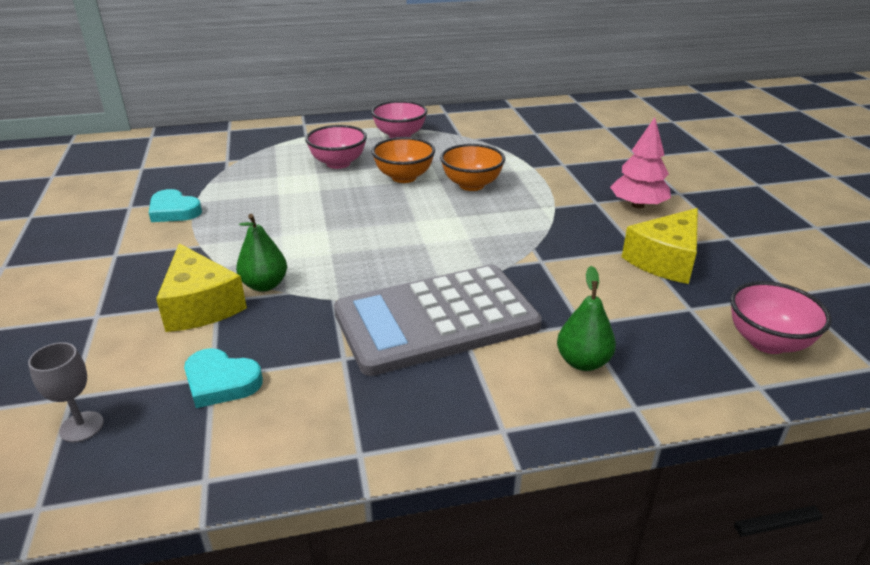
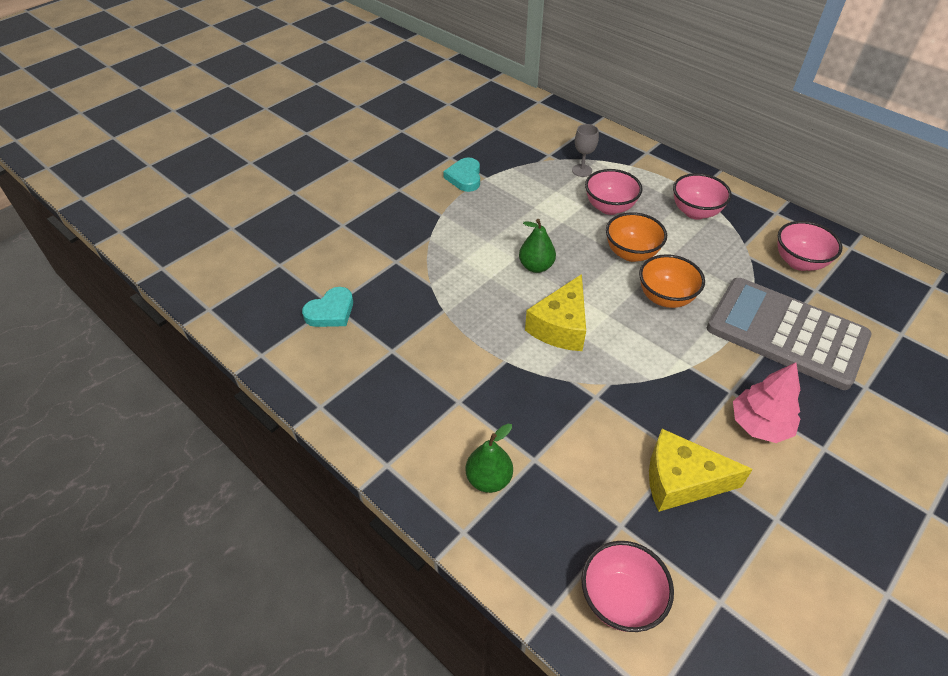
camera: 55 degrees right, 15 degrees up
(81, 427) = (263, 284): grey goblet -> grey goblet (582, 170)
(200, 305) = (385, 257): yellow cheese -> yellow cheese (561, 326)
(221, 382) = (331, 312): turquoise heart -> turquoise heart turned 120 degrees counterclockwise
(264, 285) = (428, 270): green pear -> green pear (536, 266)
(436, 320) = (466, 374): grey calculator -> grey calculator (786, 333)
(503, 126) = (799, 262): none -> pink bowl

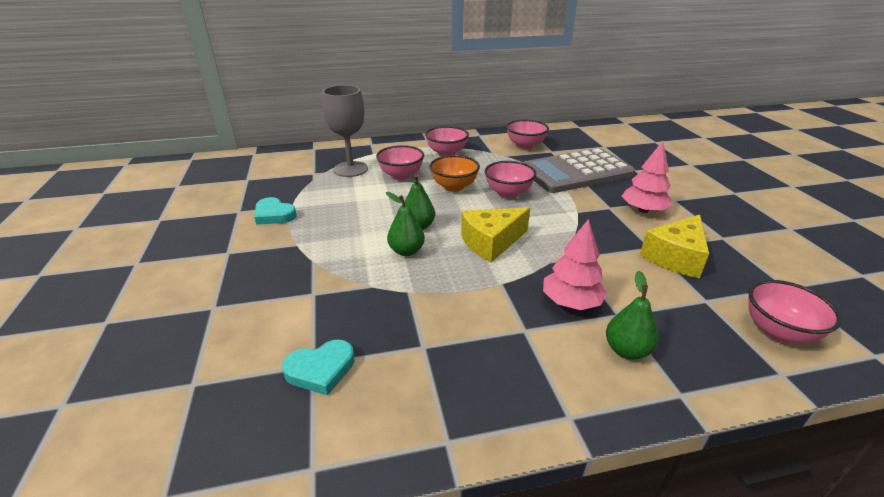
camera: 55 degrees left, 15 degrees down
(331, 312) = (321, 370): turquoise heart -> turquoise heart turned 75 degrees clockwise
(493, 279) = (406, 251): none -> green pear
(522, 418) = (571, 302): none -> pink tree
(561, 326) = (491, 242): yellow cheese -> yellow cheese turned 90 degrees clockwise
(582, 170) = (350, 169): grey goblet -> grey goblet, size x1.92
(665, 298) = (508, 193): orange bowl -> pink bowl

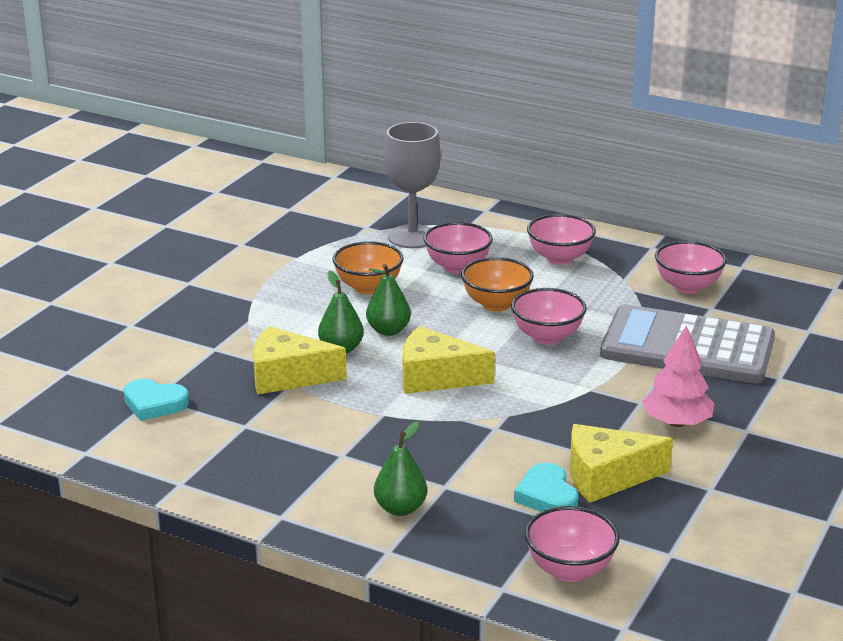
camera: 40 degrees right, 5 degrees down
(274, 215) = (268, 261): turquoise heart -> turquoise heart (547, 495)
(366, 206) = (368, 287): none -> orange bowl
(399, 288) = (288, 376): none -> yellow cheese
(571, 302) = (419, 457): pink tree -> none

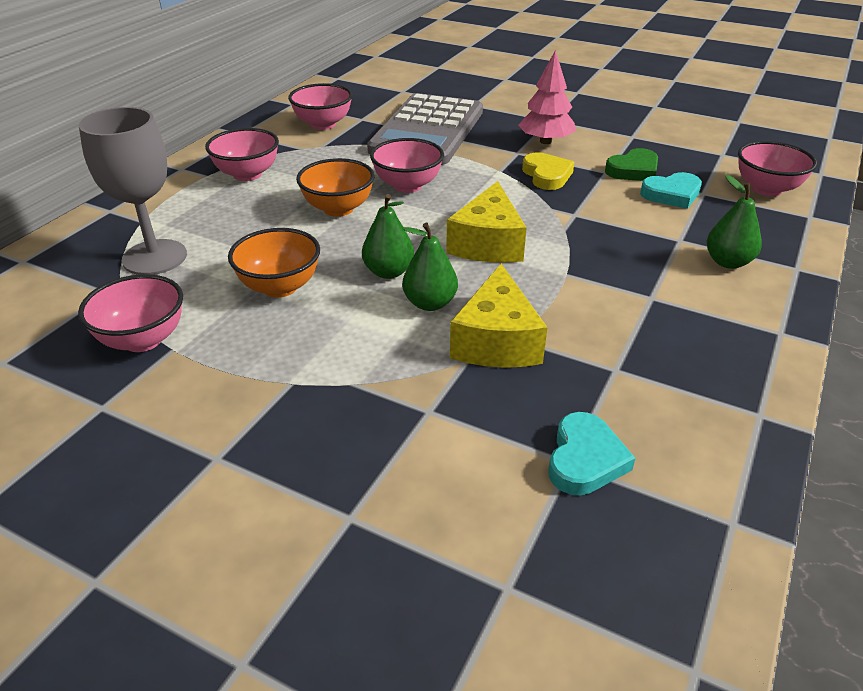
camera: 90 degrees left, 10 degrees up
(457, 267) = (246, 229): pink bowl -> pink bowl (143, 339)
(583, 417) = (547, 175): none -> yellow heart
(607, 477) = (633, 170): yellow cheese -> green heart

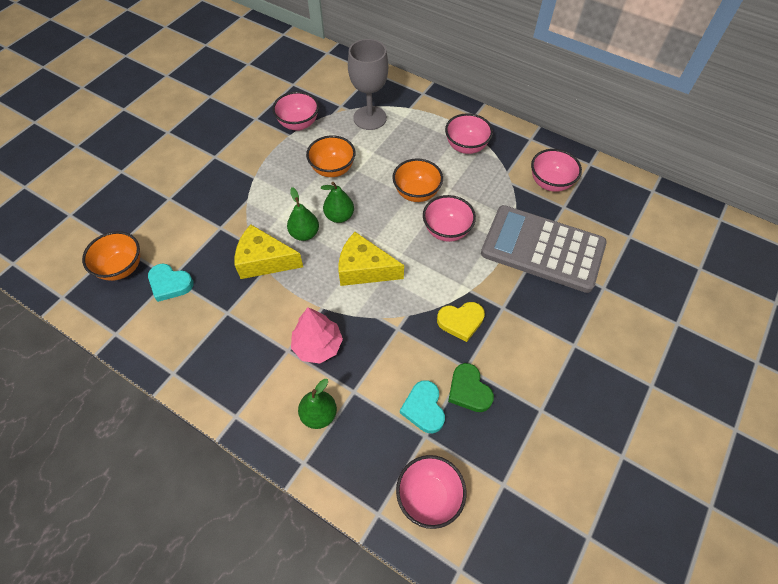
camera: 95 degrees right, 20 degrees up
(545, 141) = (525, 332): pink tree -> pink tree (318, 345)
(571, 559) = (122, 268): none -> orange bowl

